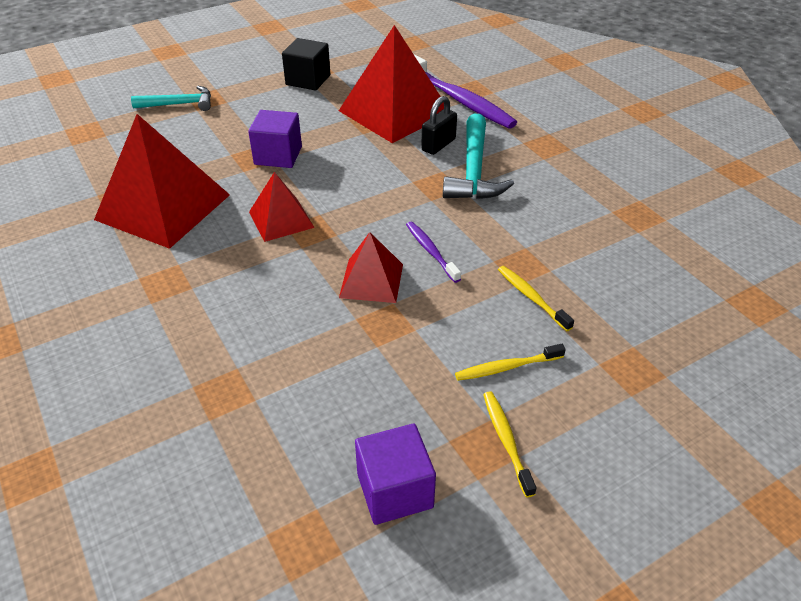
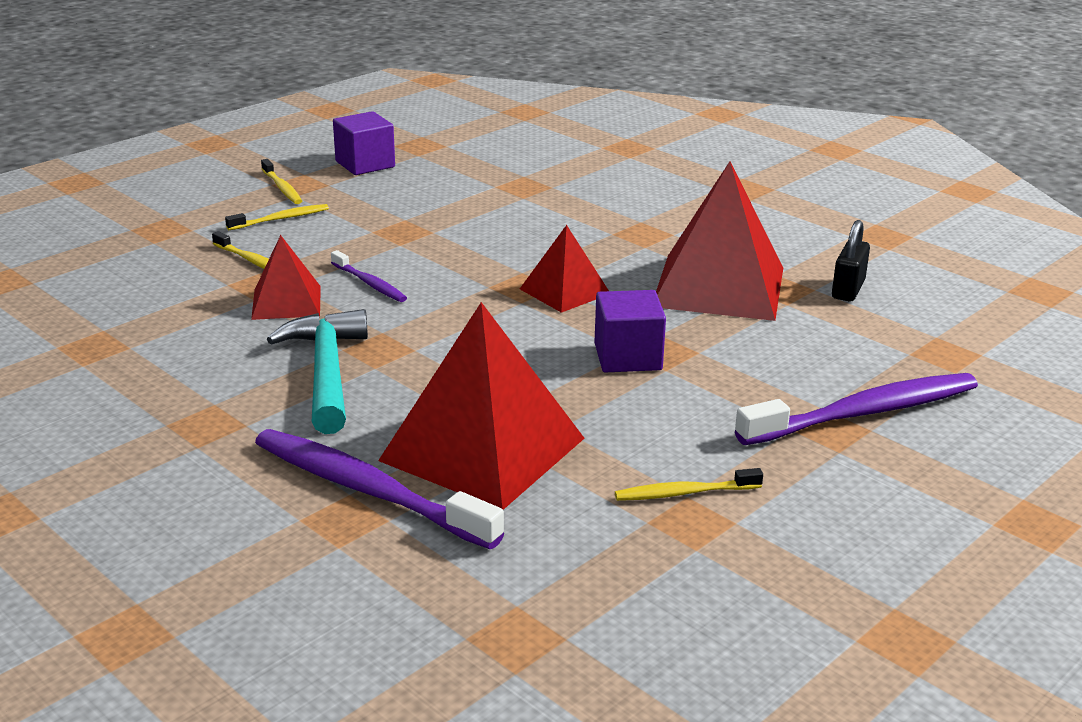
camera: 165 degrees right, 15 degrees down
(179, 104) = (864, 413): turquoise hammer -> purple toothbrush
(308, 80) = (684, 493): black cube -> yellow toothbrush
(371, 280) = (429, 256): red pyramid -> red pyramid (286, 302)
(438, 145) = (388, 402): black padlock -> black padlock (848, 290)

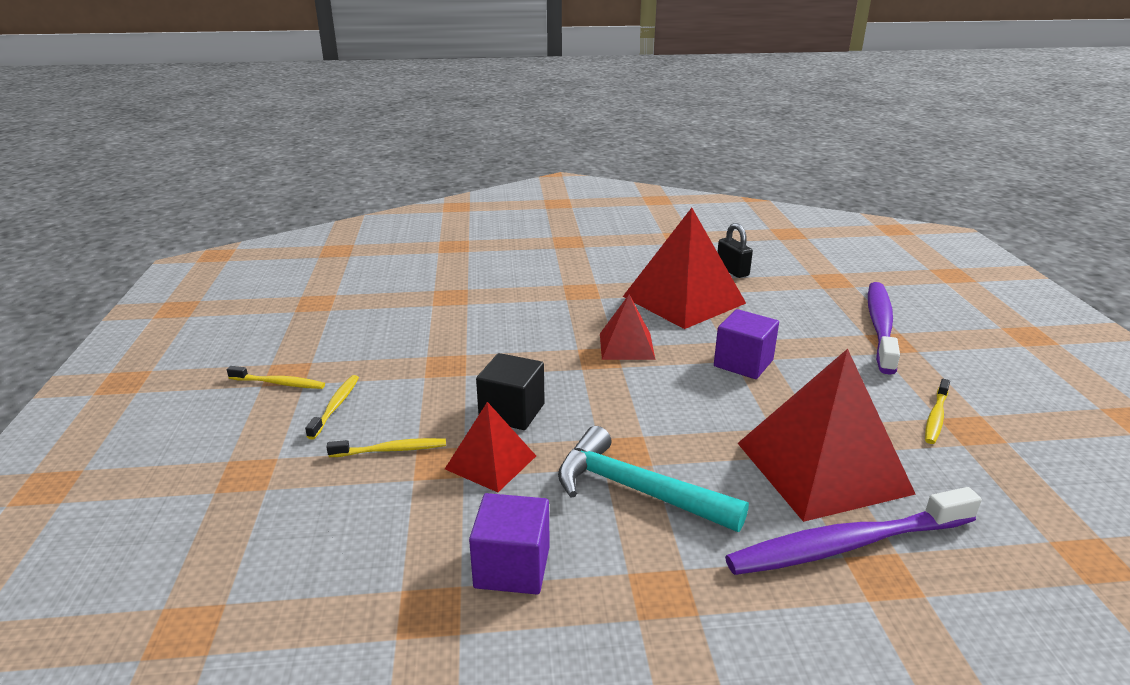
camera: 50 degrees left, 0 degrees up
(365, 164) = (305, 334): purple cube -> purple cube (512, 567)
(370, 283) = (512, 412): purple toothbrush -> black cube

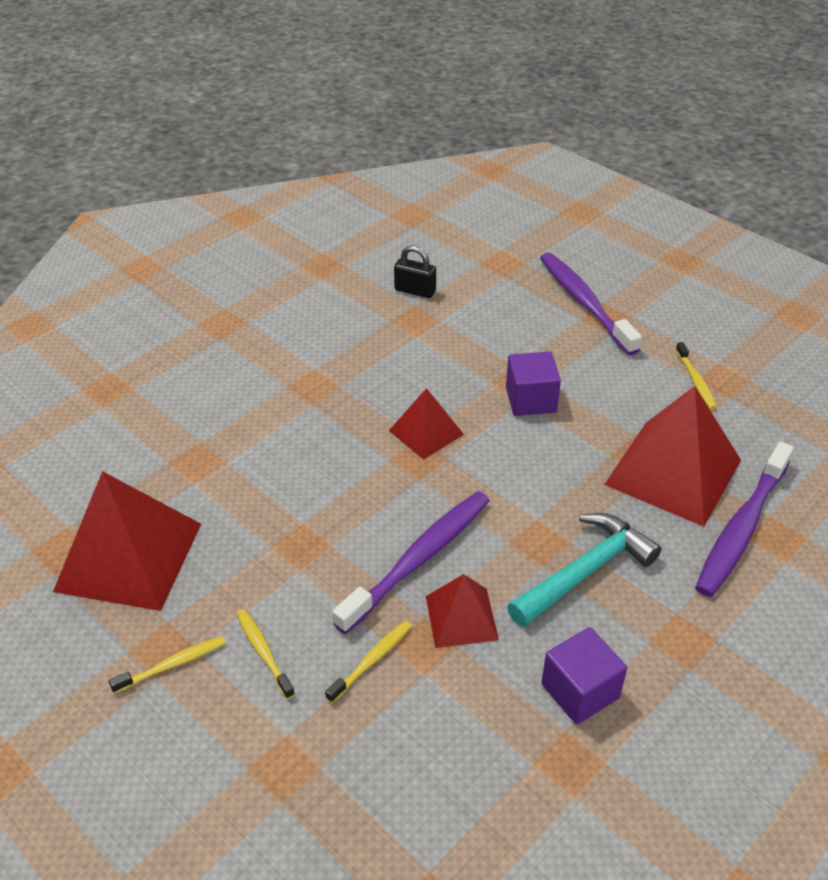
camera: 40 degrees left, 15 degrees up
(512, 412) = (418, 559): black cube -> purple toothbrush
(636, 490) = (585, 571): turquoise hammer -> turquoise hammer turned 150 degrees clockwise
(683, 300) = (413, 350): red pyramid -> red pyramid (129, 557)

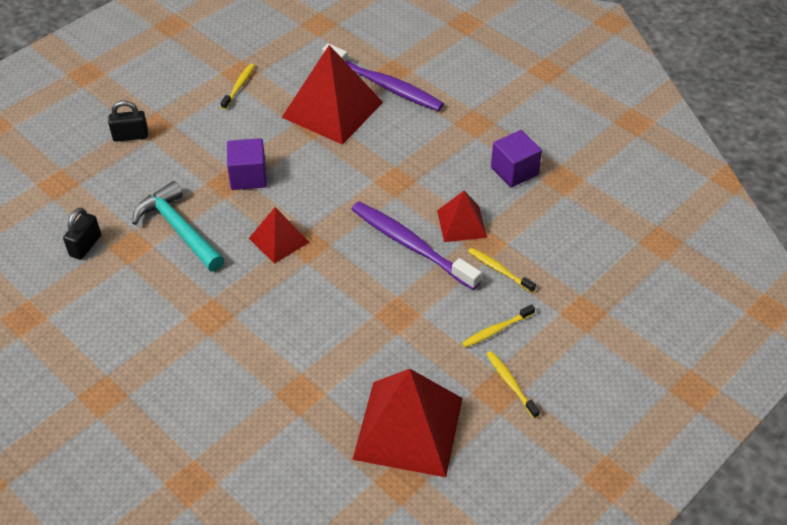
camera: 90 degrees left, 5 degrees up
(584, 303) = (131, 136): purple toothbrush -> black padlock
(585, 571) = (421, 161): turquoise hammer -> turquoise hammer (179, 229)
(696, 381) = (239, 86): yellow toothbrush -> yellow toothbrush turned 60 degrees counterclockwise

